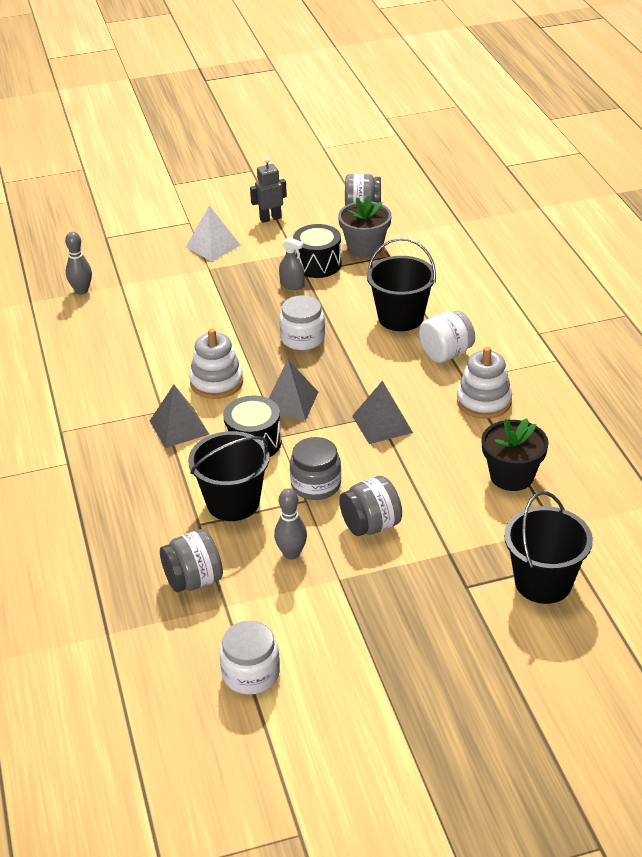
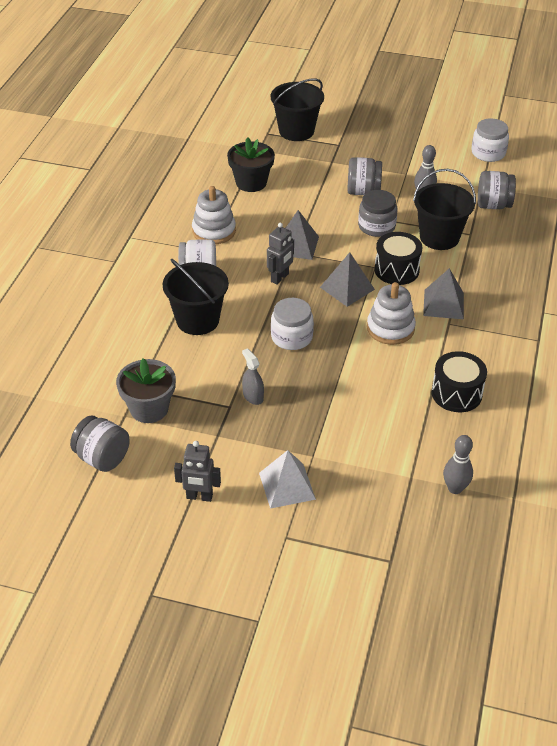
camera: 150 degrees left, 5 degrees up
(317, 264) = (209, 409): black drum -> black drum (456, 393)
(366, 384) = (280, 278): none -> grey robot

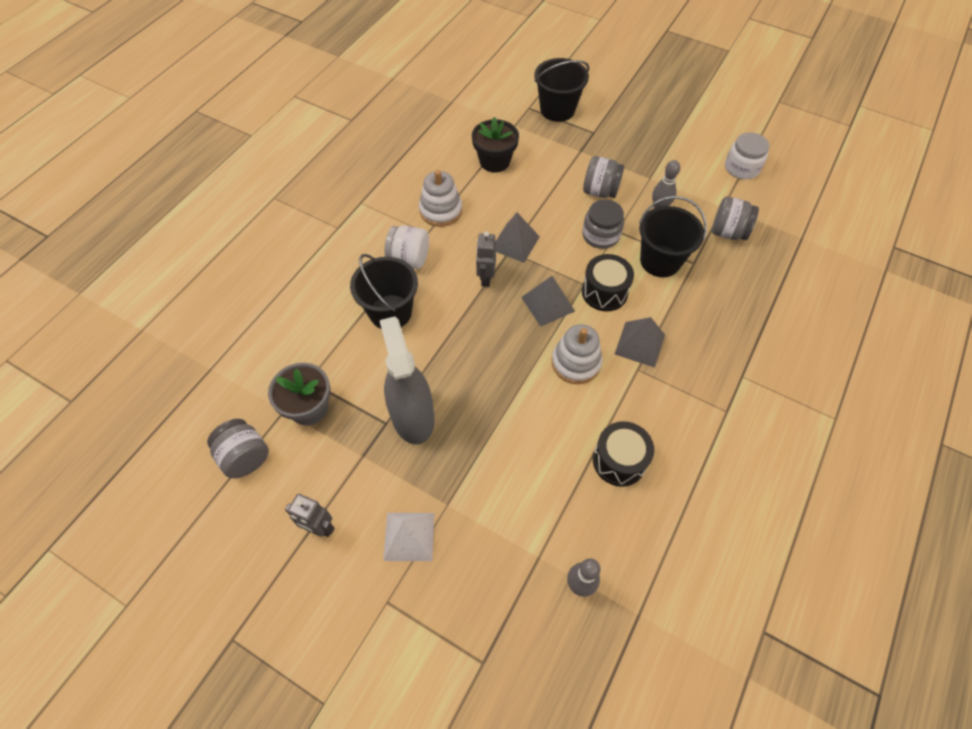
camera: 15 degrees right, 15 degrees up
(253, 396) = (412, 416): grey spray bottle -> grey spray bottle, size x2.34
(280, 278) = (485, 278): grey robot -> grey robot turned 135 degrees clockwise
(291, 337) = (474, 352): white jar -> none

